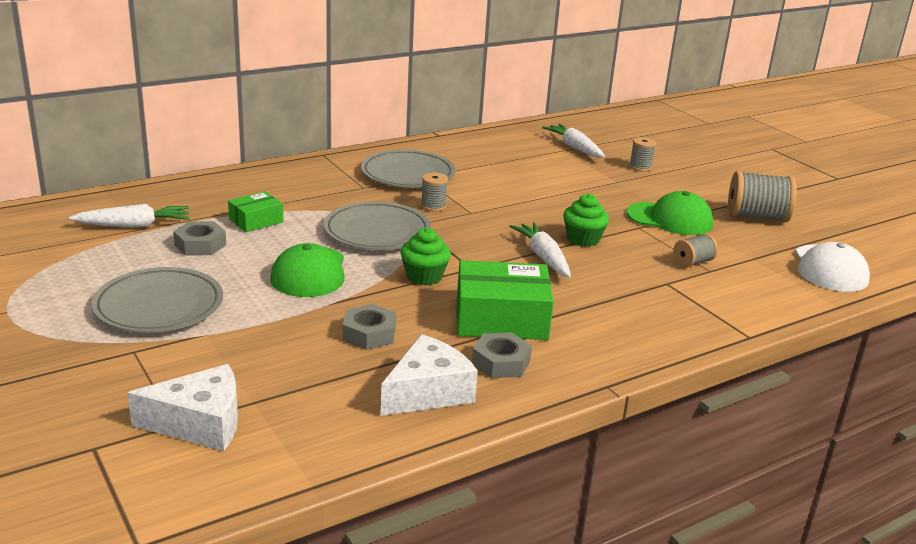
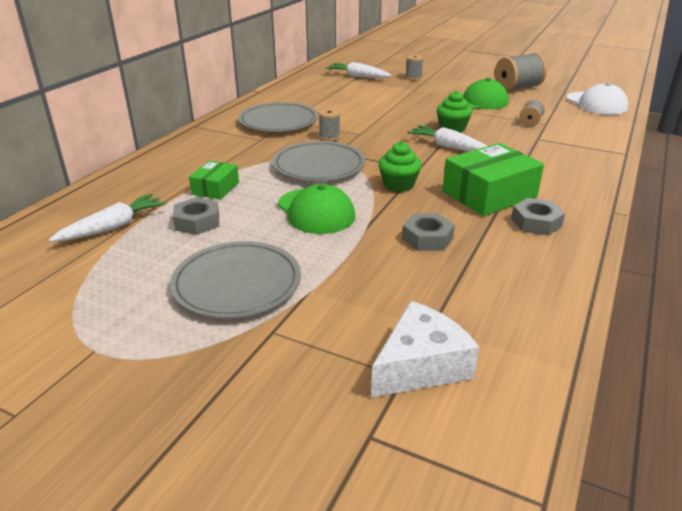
camera: 30 degrees left, 5 degrees up
(428, 392) = (529, 262): white cheese -> none

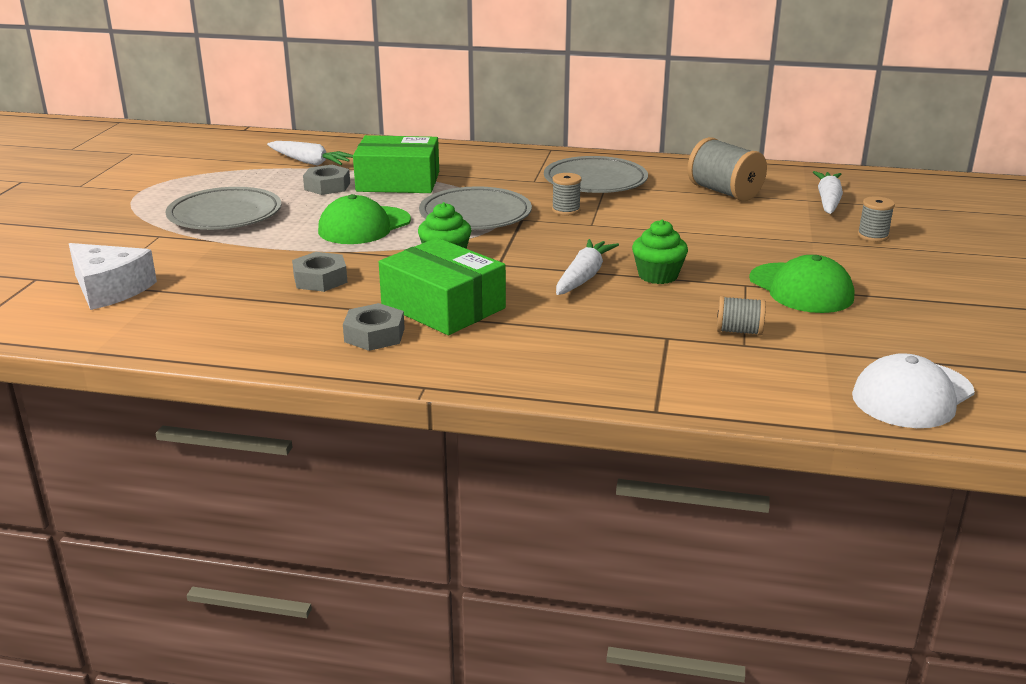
camera: 75 degrees right, 5 degrees down
(215, 188) = (398, 181): green box -> green box, size x1.82
(517, 87) = (925, 319): grey spool -> grey spool (724, 192)

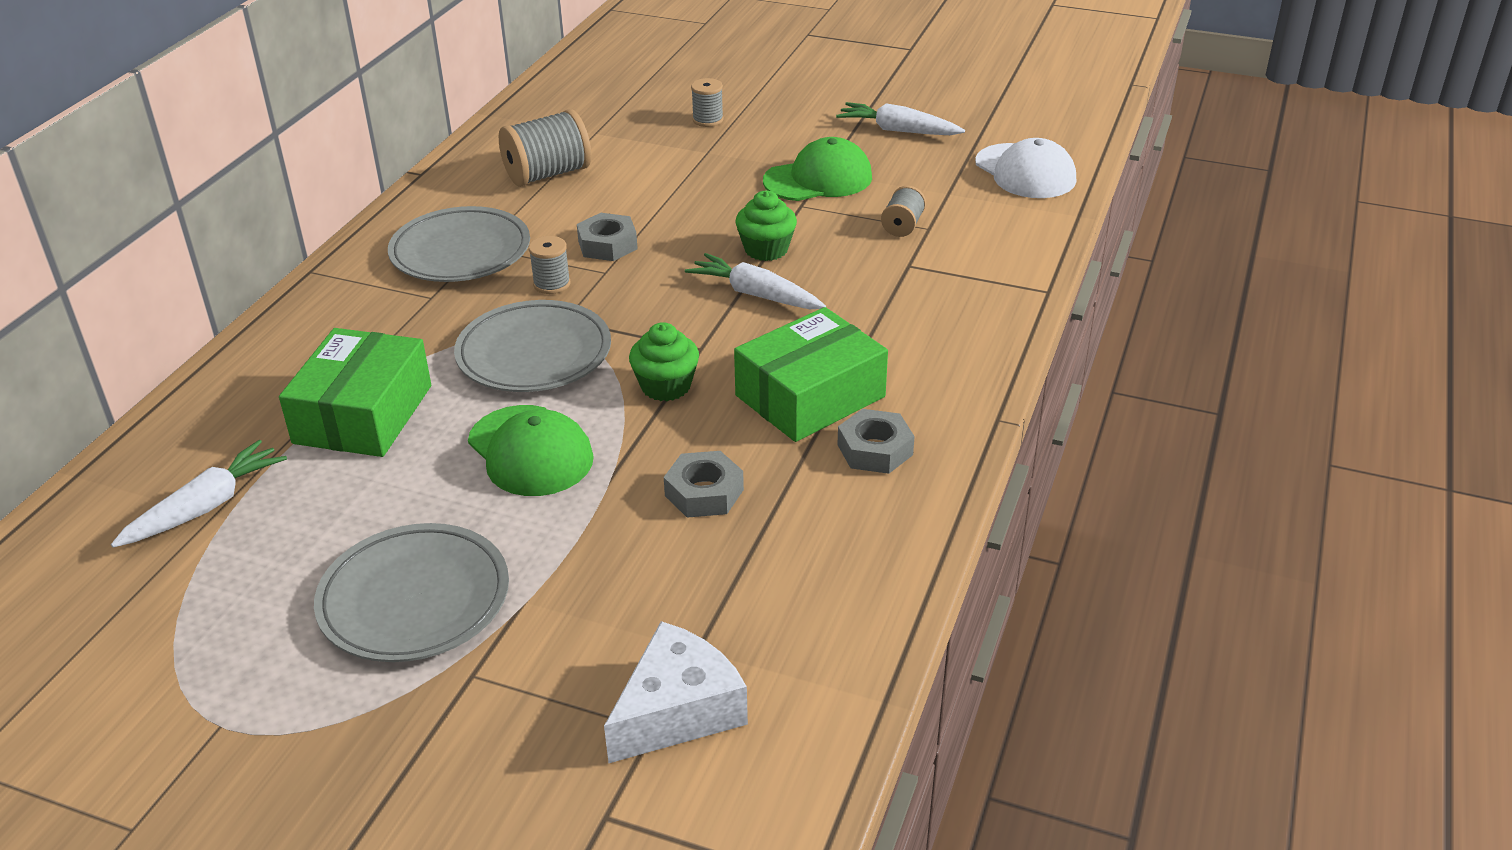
camera: 80 degrees left, 10 degrees up
(327, 186) = (341, 486): grey nut -> grey nut (607, 245)
(828, 201) = (604, 123): white carrot -> white carrot (897, 130)

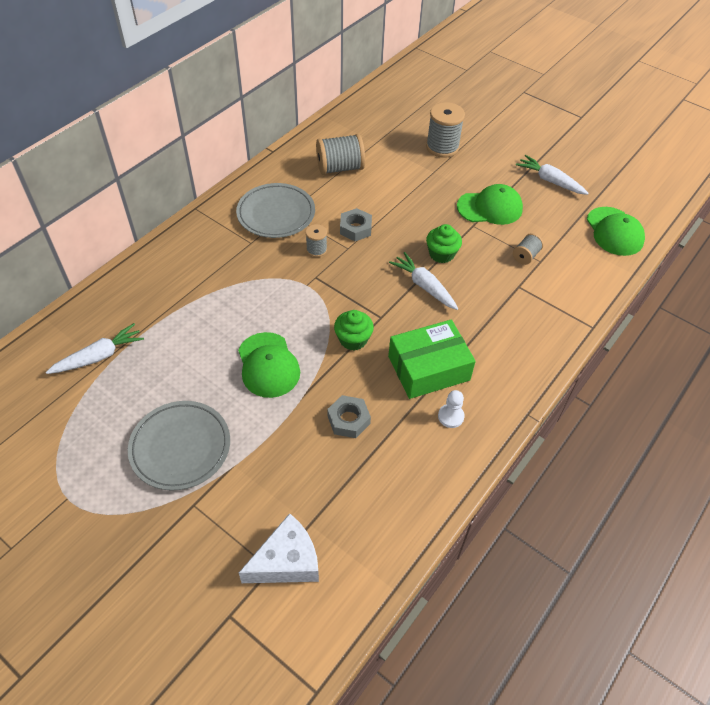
camera: 15 degrees right, 15 degrees up
(363, 414) = (192, 316): green box -> none
(534, 353) = (291, 297): grey plate -> none
(708, 120) = (442, 147): grey spool -> grey spool, size x1.82
(875, 450) = (450, 416): grey nut -> white pawn
(1025, 172) = (614, 231): white cap -> green cap

